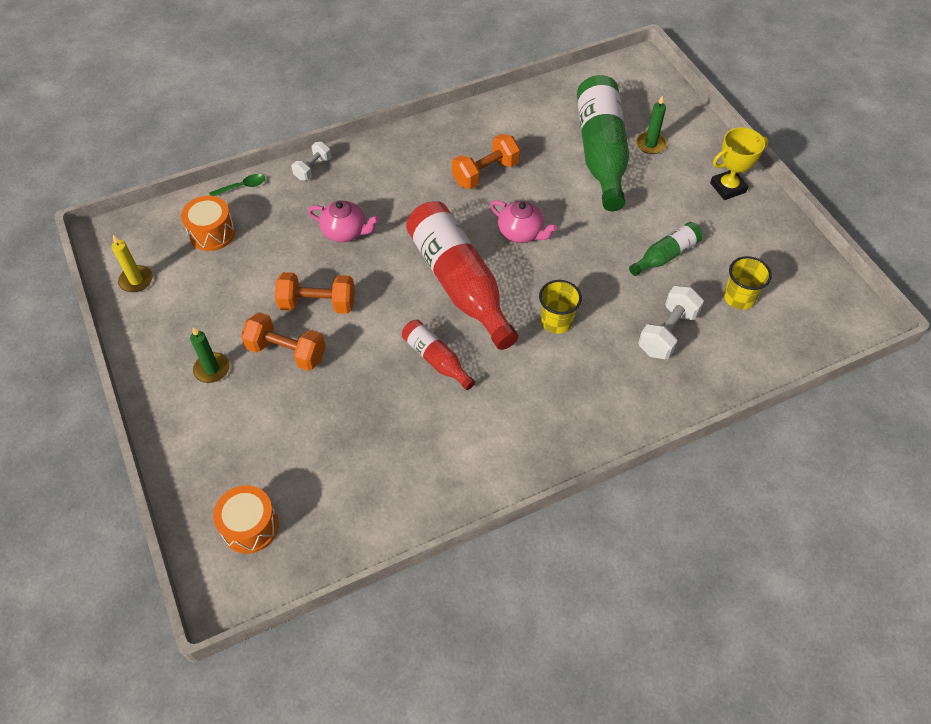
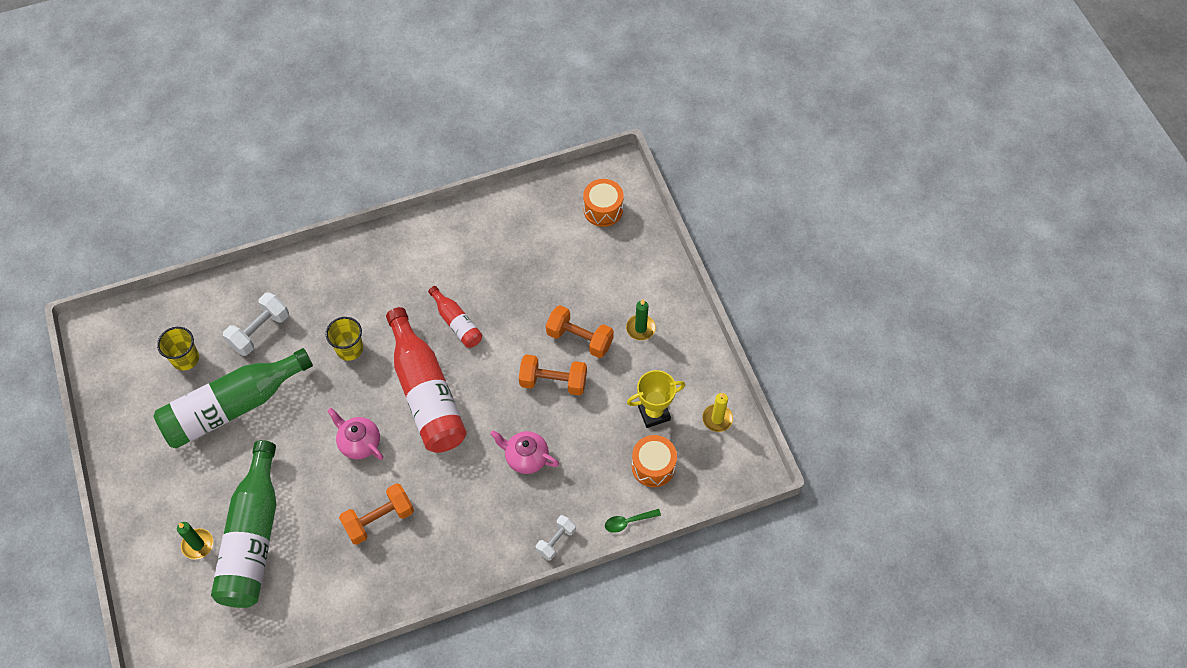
camera: 175 degrees left, 5 degrees up
(666, 255) = (232, 407): green bottle -> green bottle, size x2.01
(728, 187) = (142, 480): yellow trophy -> yellow trophy (654, 413)

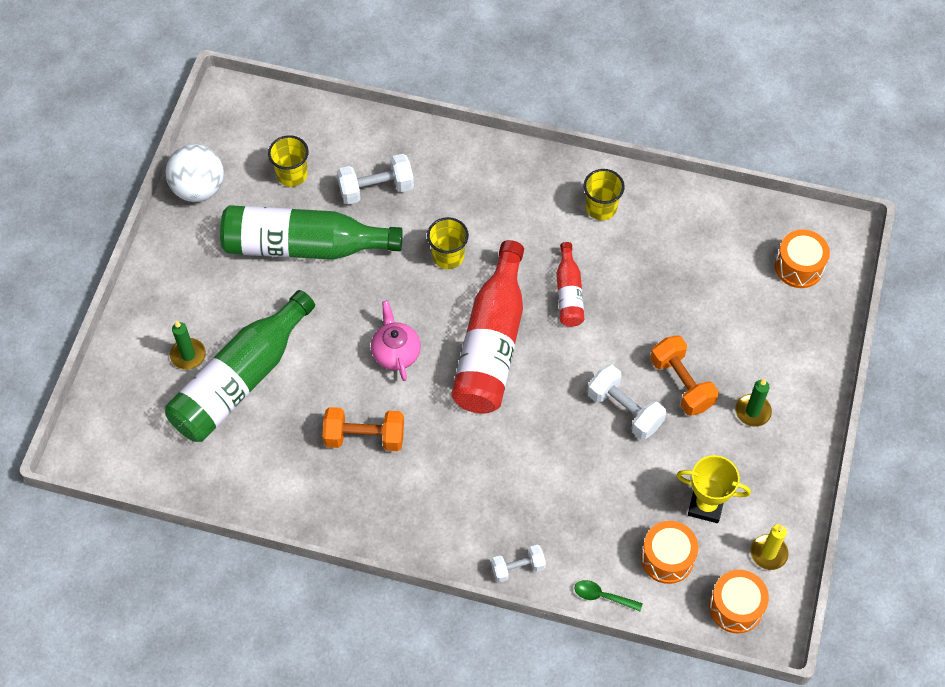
camera: 35 degrees right, 0 degrees up
(116, 413) = (199, 188): none -> white ball
(437, 248) = (601, 208): none -> yellow cup
(526, 457) = (545, 467): pink teapot -> none
(553, 382) = (624, 410): orange dumbbell -> white dumbbell
(721, 470) = (735, 607): none -> orange drum

